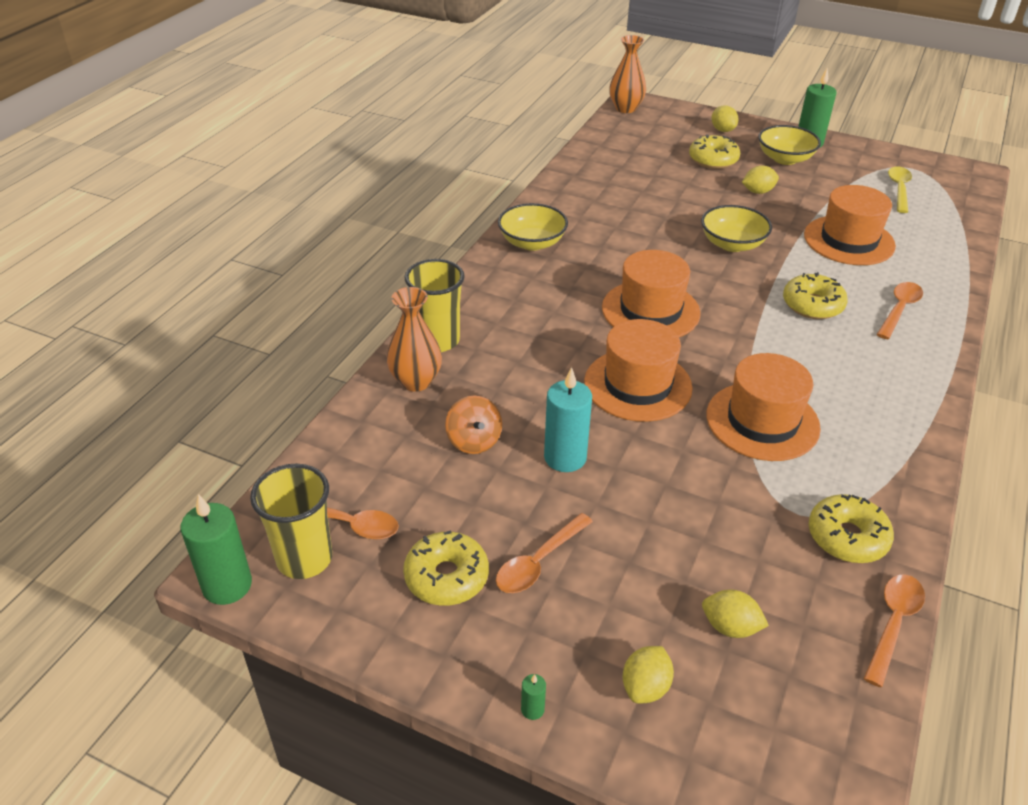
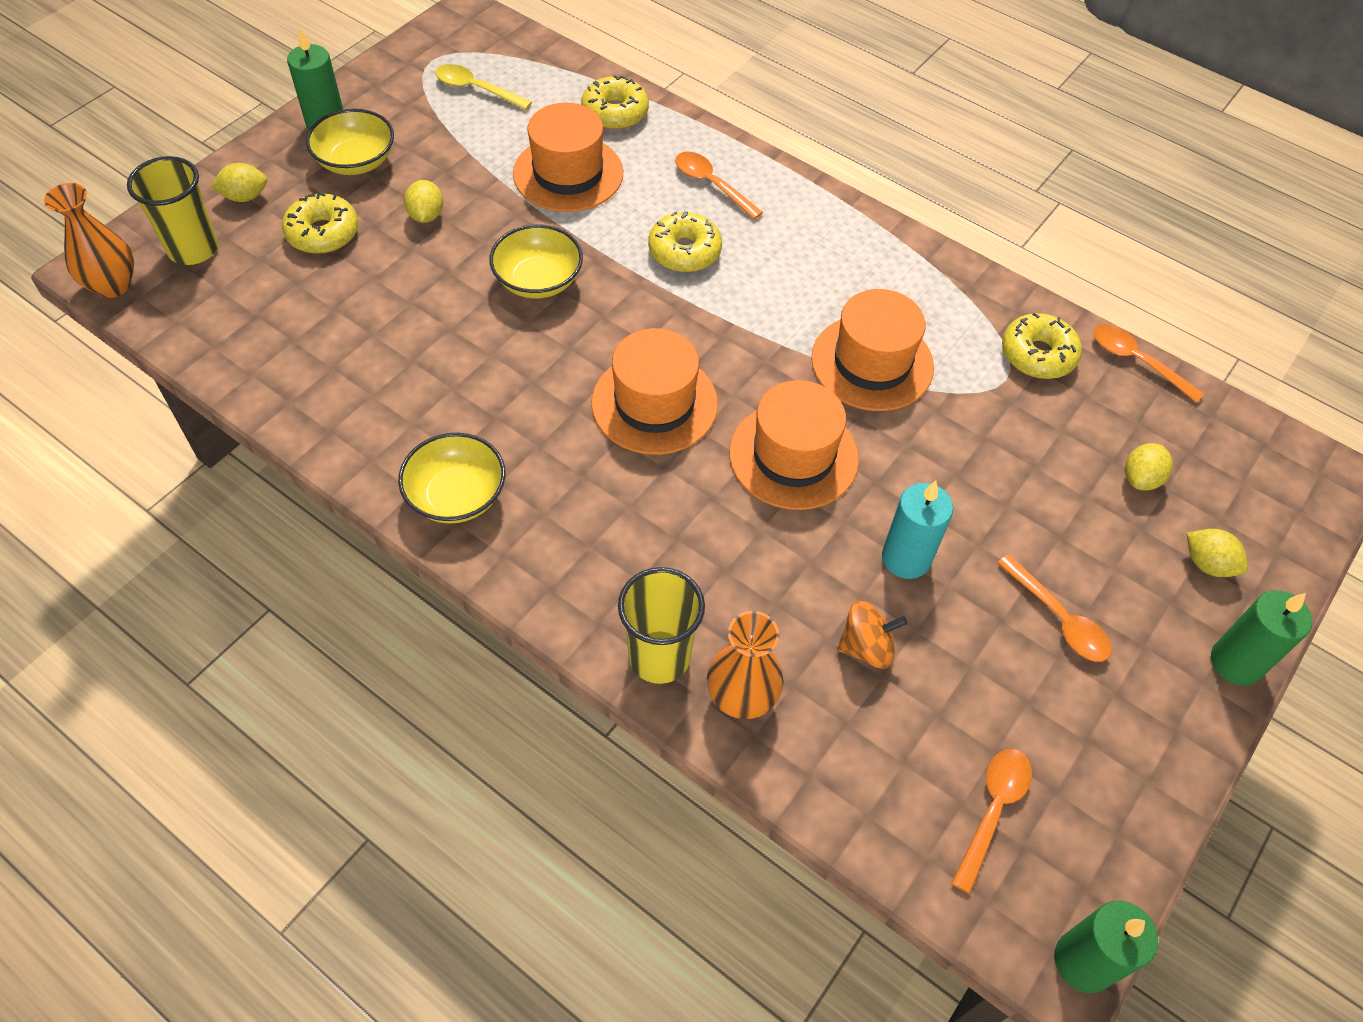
camera: 80 degrees left, 15 degrees up
(304, 559) = (1045, 865): yellow cup -> yellow cup (193, 249)
(446, 577) = (1076, 712): yellow donut -> yellow donut (615, 112)
(532, 709) = (1236, 662): green candle -> green candle, size x2.32

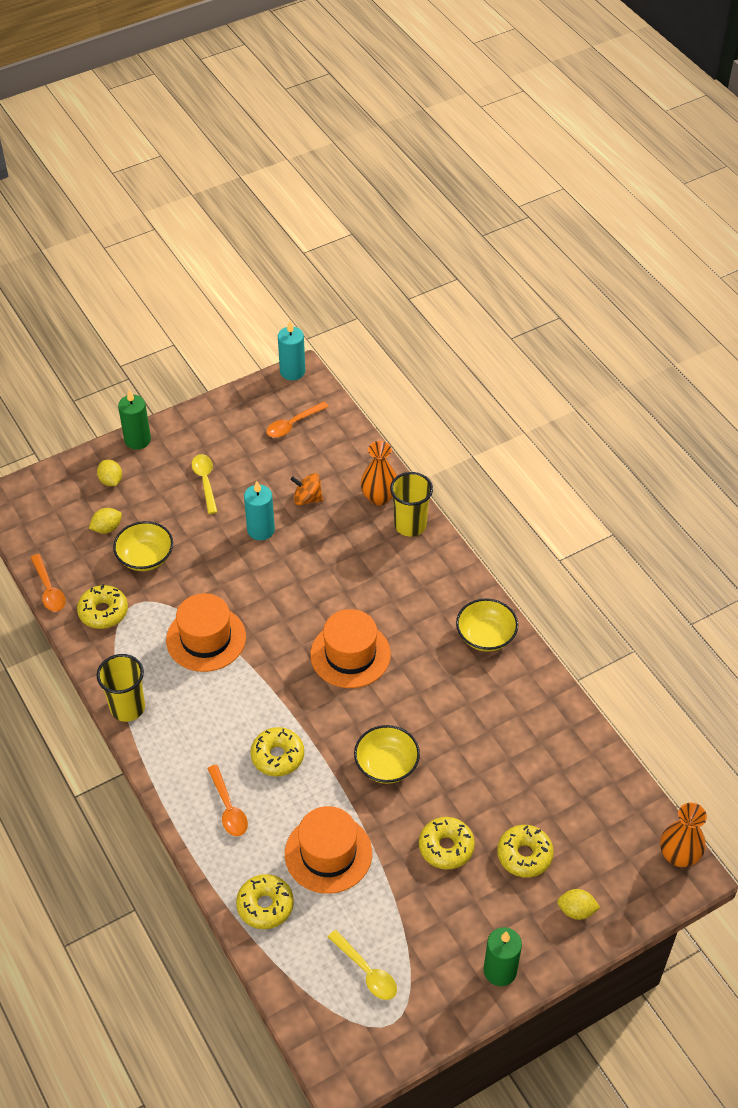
camera: 155 degrees left, 5 degrees down
(193, 249) = (620, 870): yellow cup -> yellow cup (127, 708)
(356, 161) = (485, 920): yellow bowl -> yellow bowl (145, 557)
(426, 215) = (446, 847): yellow lemon -> yellow donut
(793, 456) = (287, 599): orange hat -> none
(1058, 618) = (205, 482): orange spoon -> yellow spoon
(1083, 961) = (292, 371): green candle -> turquoise candle

